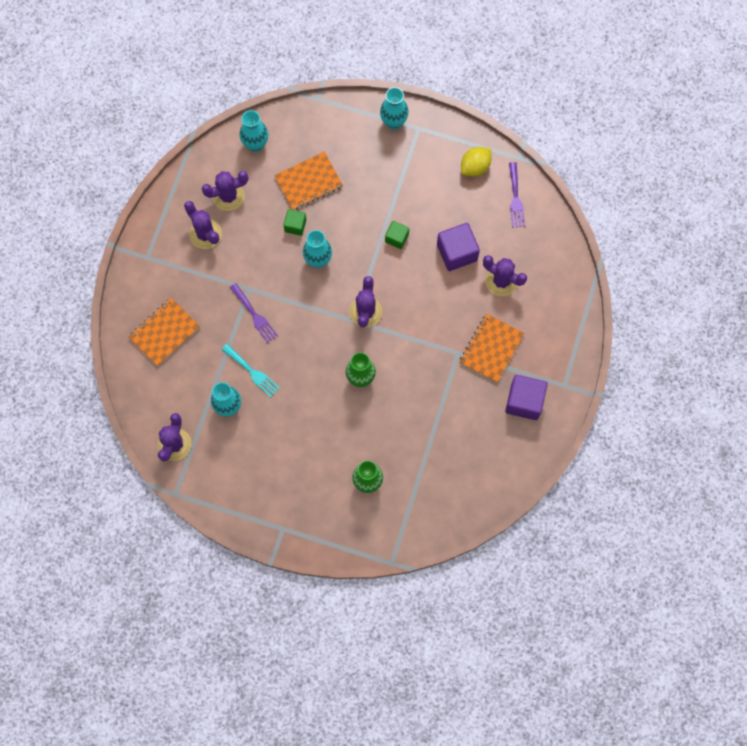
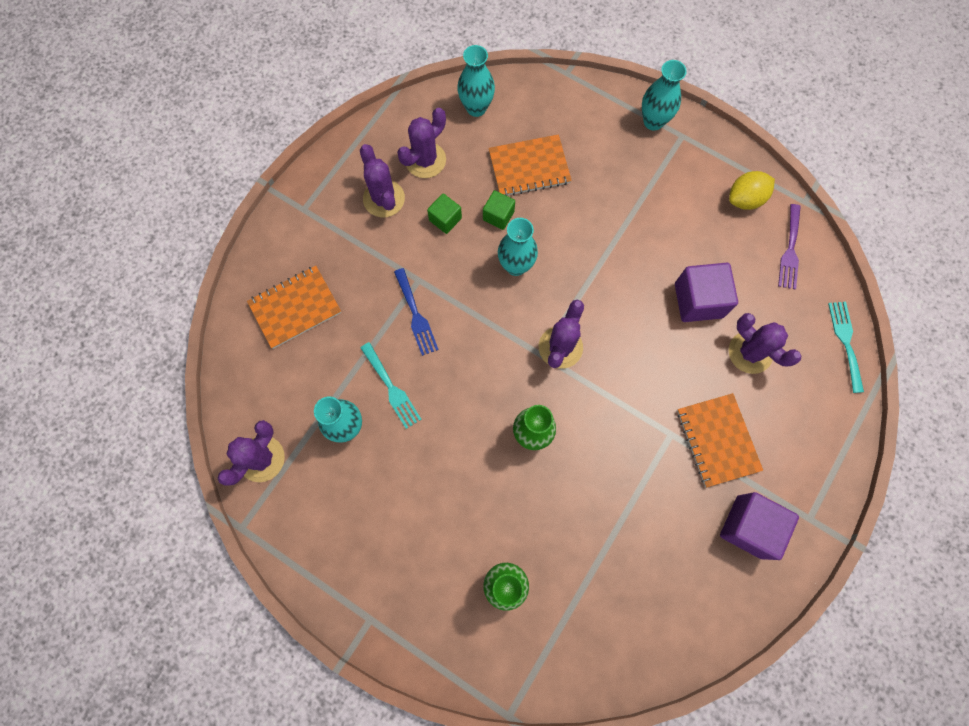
camera: 15 degrees right, 0 degrees up
(228, 196) = (425, 160): purple cactus -> purple cactus turned 45 degrees counterclockwise
(255, 315) = (416, 315): purple fork -> blue fork
(397, 238) = (624, 263): green cube -> green cube (445, 219)
(491, 348) = (717, 440): orange notebook -> orange notebook turned 60 degrees counterclockwise
(567, 256) = (845, 341): none -> turquoise fork

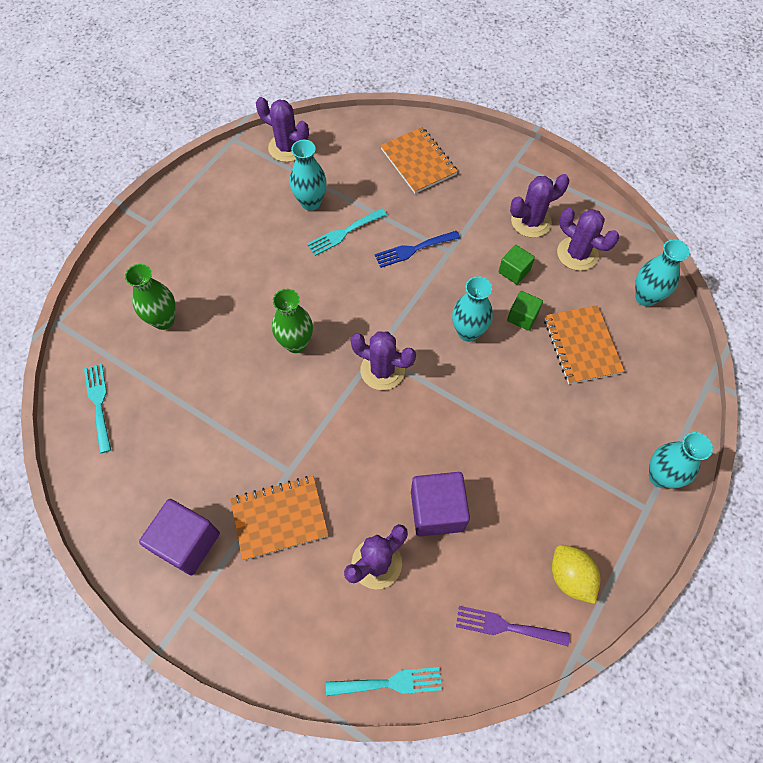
camera: 90 degrees right, 10 degrees down
(609, 643) = (99, 403): none -> turquoise fork

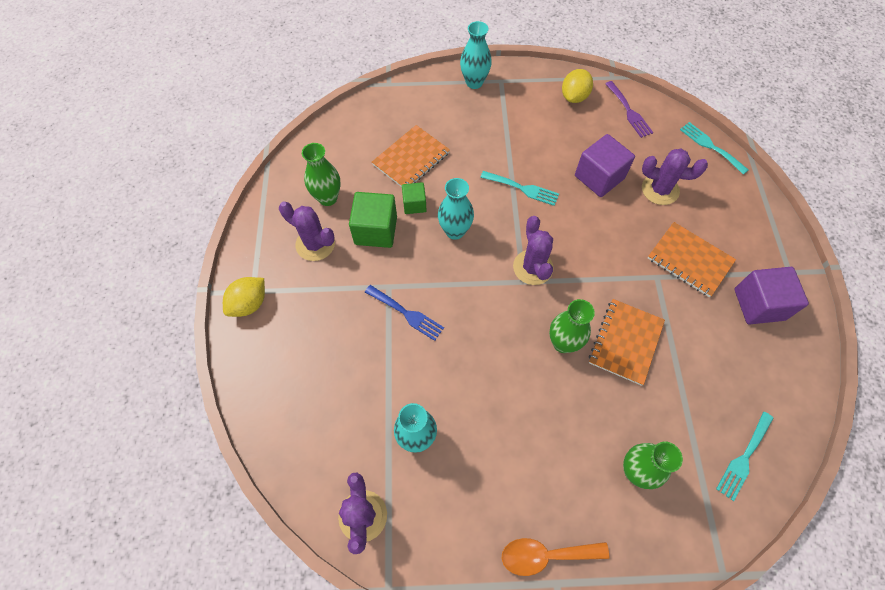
camera: 125 degrees left, 0 degrees up
(171, 228) = (545, 555): none -> orange spoon
(344, 233) = (430, 382): turquoise fork -> turquoise fork (523, 188)
(418, 162) = (302, 371): orange notebook -> orange notebook (625, 342)
(503, 155) = (249, 304): none -> yellow lemon
(514, 271) = (376, 230): green cube -> green cube, size x1.73
(577, 254) = (328, 198): purple cactus -> green vase
(645, 297) = (340, 141): turquoise vase -> none

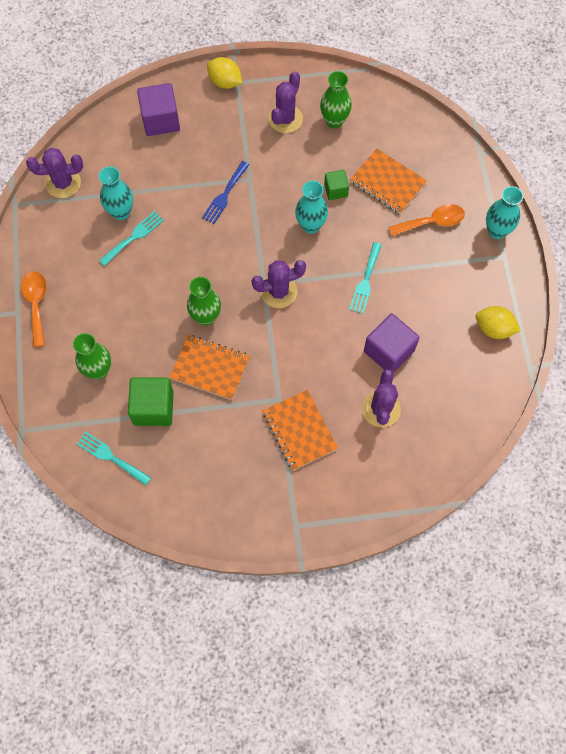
camera: 85 degrees right, 5 degrees up
(376, 230) = (304, 162): green cube -> green cube (153, 408)
(460, 128) = (432, 222): none -> orange spoon
(629, 111) = (482, 384): purple fork -> none
(689, 260) = (300, 430): orange notebook -> orange notebook turned 60 degrees counterclockwise
(710, 146) = (446, 466): turquoise fork -> turquoise fork (134, 237)
(759, 304) = (257, 490): purple cube -> purple cube (161, 120)

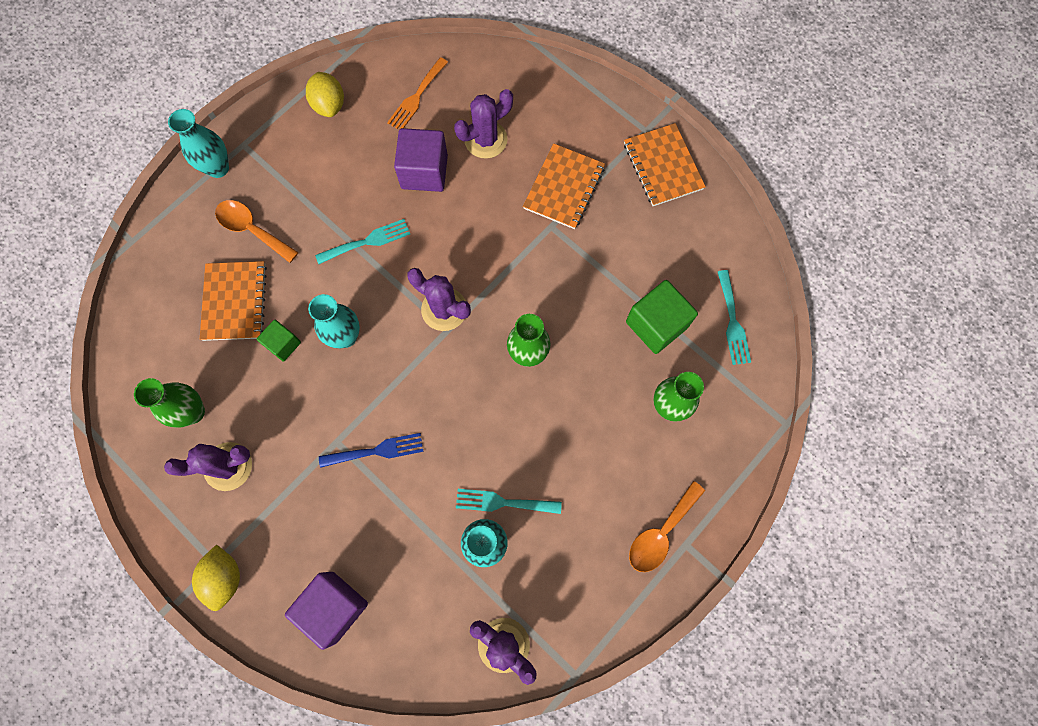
camera: 130 degrees left, 5 degrees up
(210, 368) = (575, 307): orange notebook -> orange notebook (663, 166)
(454, 389) = (416, 97): none -> orange fork

